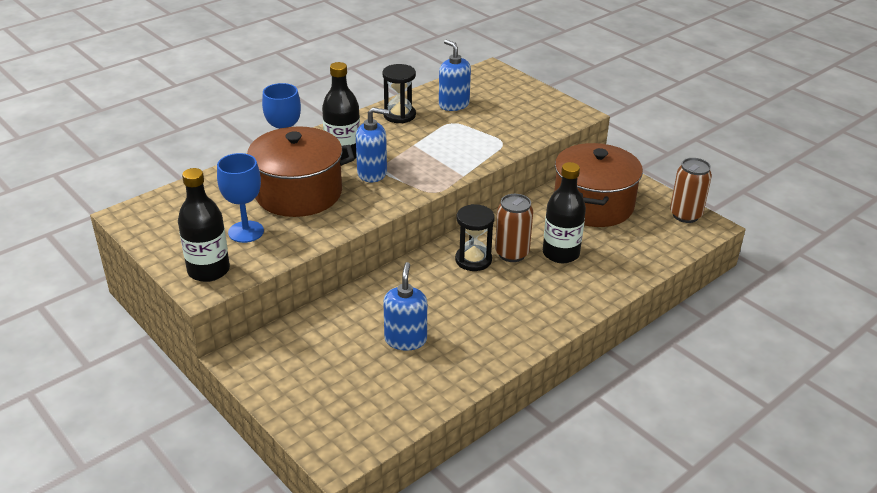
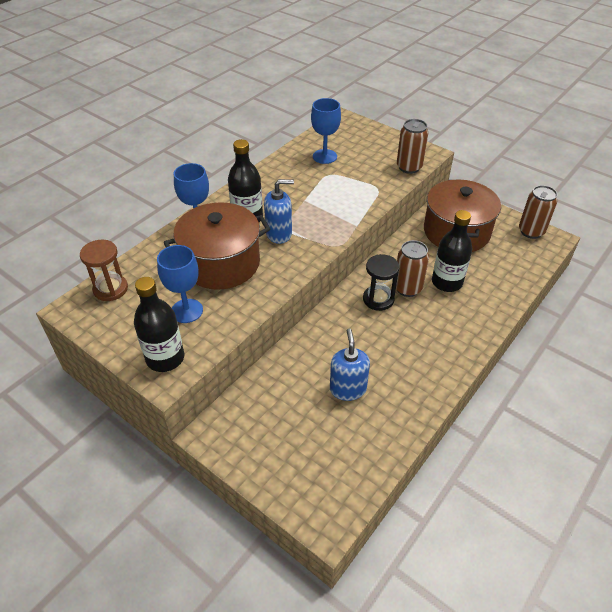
camera: 10 degrees left, 10 degrees up
(173, 202) = (110, 289): none -> brown hourglass
(399, 115) = (283, 172): black hourglass -> none
(453, 104) = (324, 156): blue soap dispenser -> blue goblet
(548, 125) = (409, 167): none -> brown can

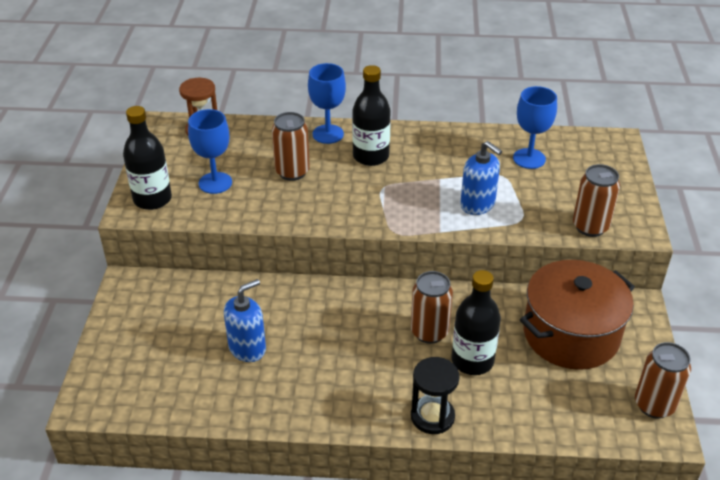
camera: 55 degrees right, 5 degrees down
(221, 263) = (292, 172): brown pot -> brown can
(279, 234) = (369, 186): blue soap dispenser -> blue soap dispenser (477, 204)
(378, 299) = (389, 316): black hourglass -> black hourglass (432, 416)

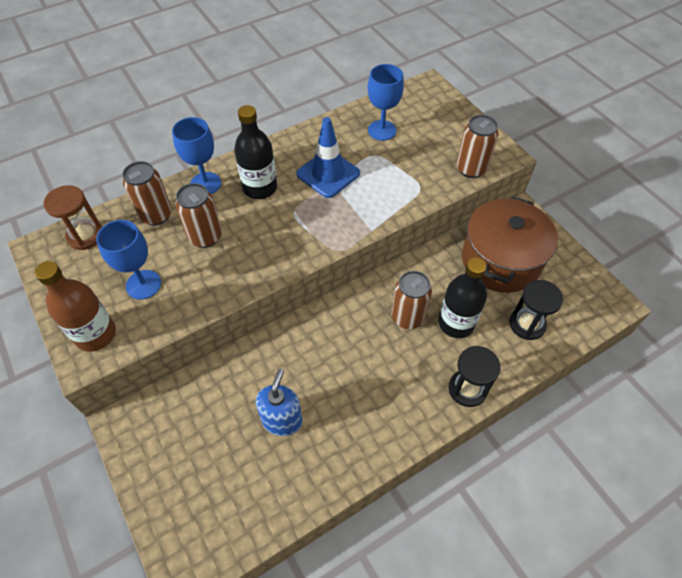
camera: 35 degrees left, 15 degrees up
(152, 199) = (96, 334): black bottle -> brown bottle
(442, 171) = (328, 174): none -> blue traffic cone
(477, 204) = (379, 191): blue soap dispenser -> none
(546, 399) = (527, 324): none -> black hourglass
(654, 405) = (592, 286): brown can -> brown can (156, 215)

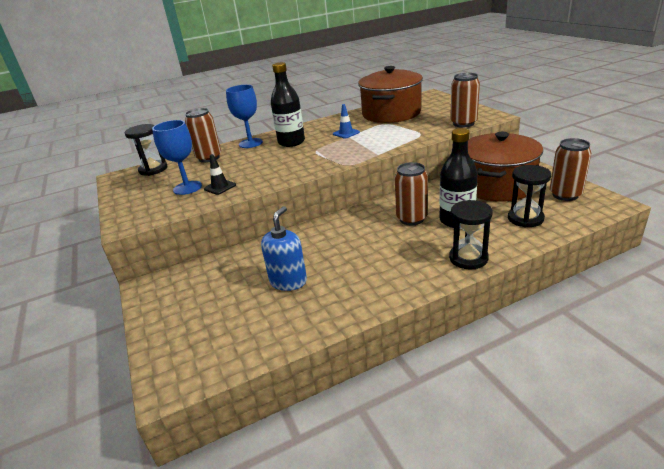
camera: 10 degrees right, 25 degrees down
(85, 236) = (153, 169): brown hourglass -> black hourglass
(96, 334) = (140, 212): brown bottle -> none
(185, 286) = (220, 187): none -> black traffic cone
(205, 237) = (243, 165): brown can -> brown can (565, 195)
(328, 174) = (346, 133): blue traffic cone -> blue traffic cone, size x0.54
(382, 130) = (391, 113): blue goblet -> brown pot

